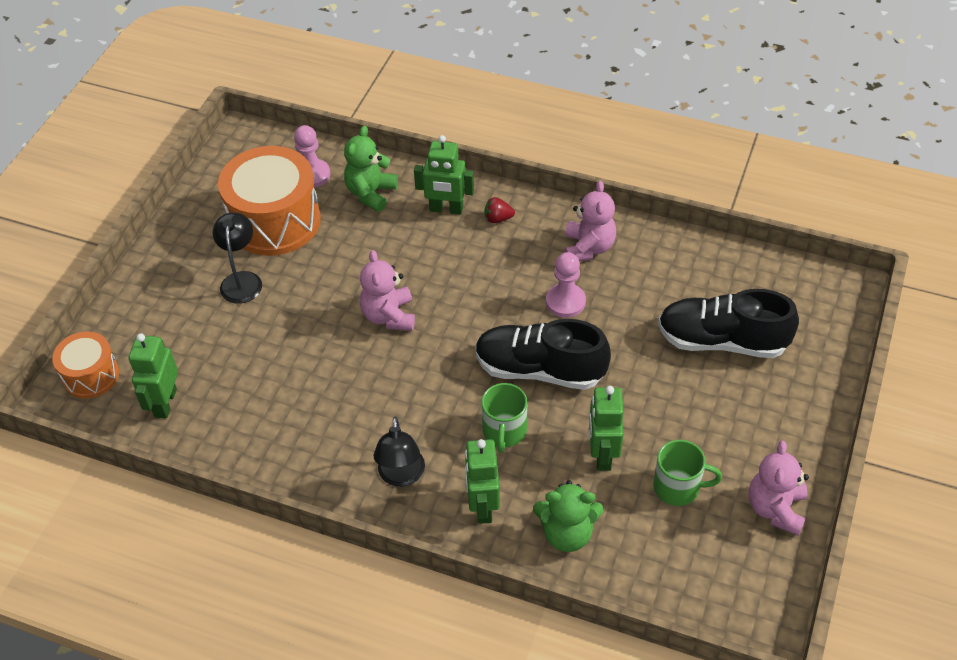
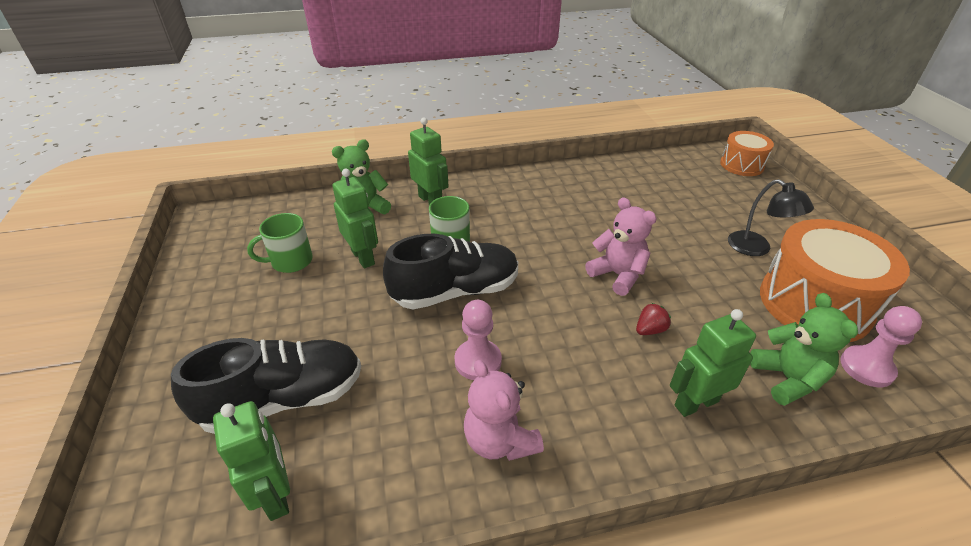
camera: 145 degrees right, 10 degrees down
(165, 403) = (681, 171): green robot -> green robot (276, 494)
(401, 476) = (497, 194): black lamp -> none
(498, 219) = (632, 423): red strawberry -> red strawberry (650, 330)
(775, 509) = (201, 278): pink teddy bear -> none

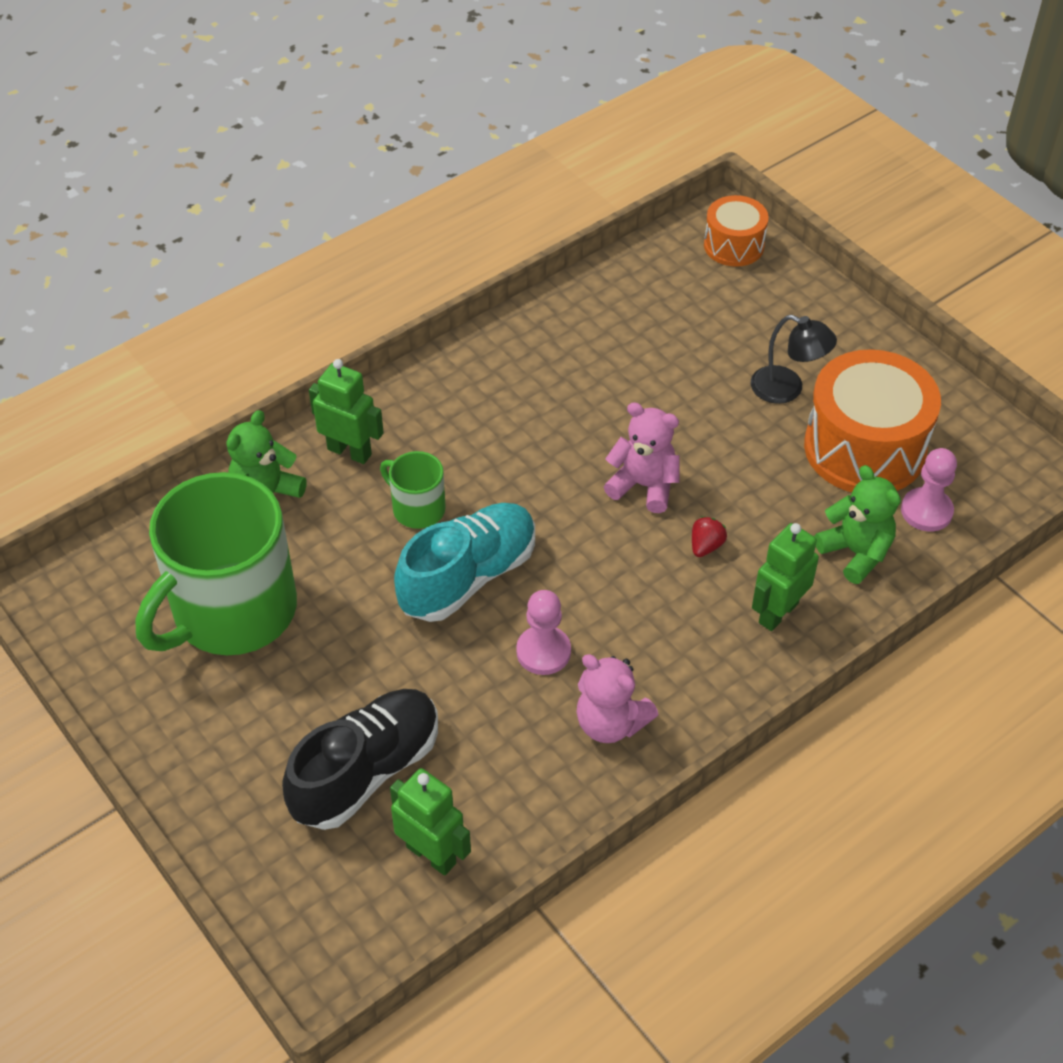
camera: 25 degrees left, 10 degrees up
(290, 261) = (231, 612): green mug -> green mug, size x2.23
(363, 257) = (322, 572): green robot -> none
(455, 291) = (468, 577): black shoe -> turquoise shoe

